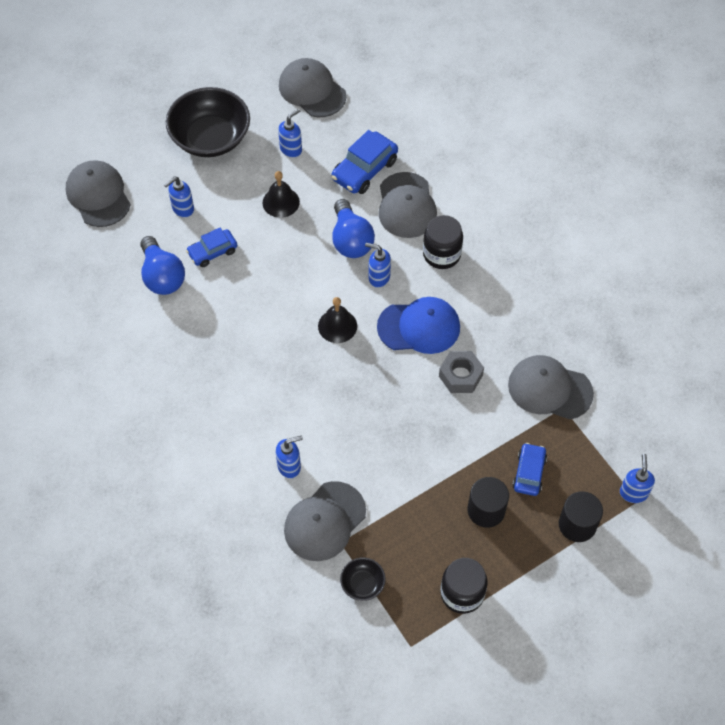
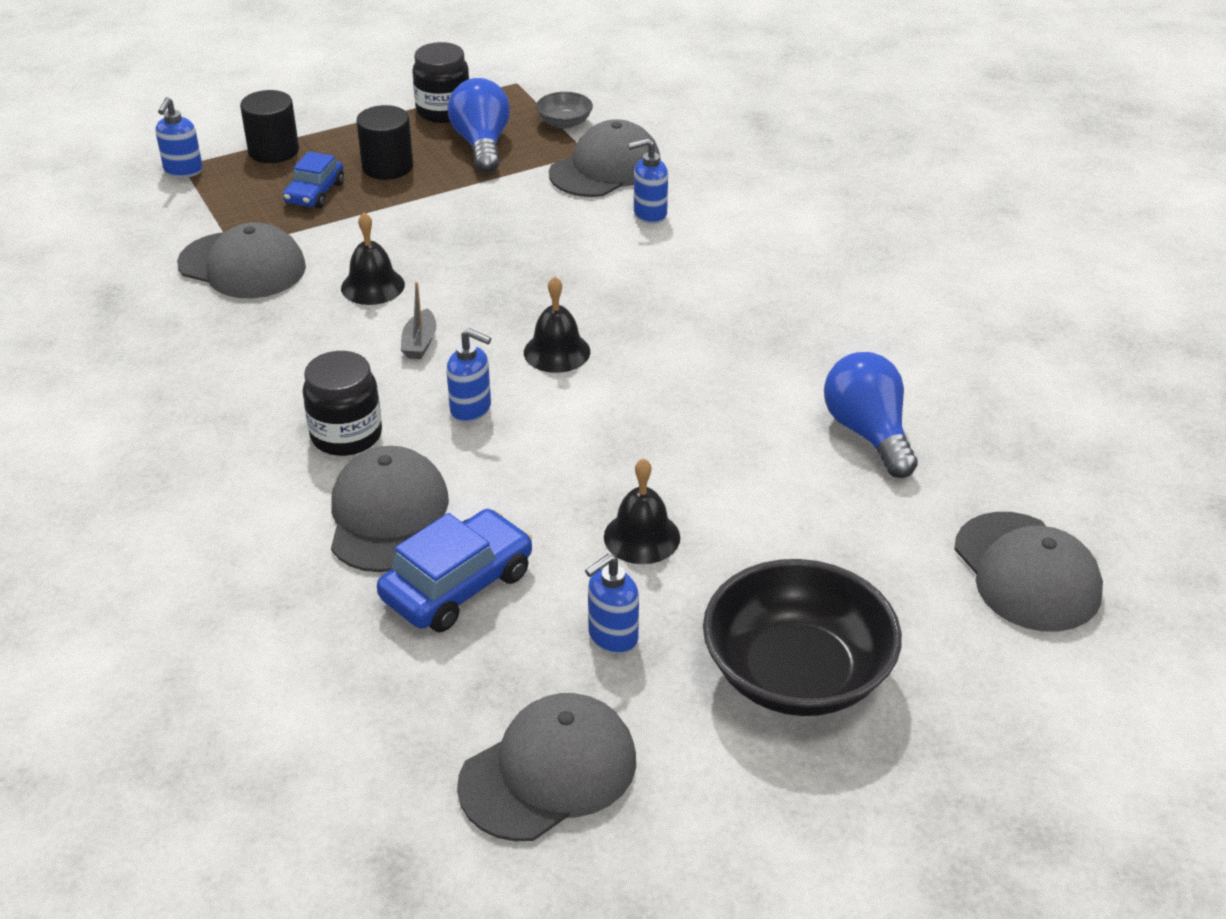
camera: 175 degrees left, 20 degrees down
(182, 209) = (844, 537): blue soap dispenser -> none
(212, 252) = (777, 464): blue car -> none
(312, 90) = (548, 772): grey cap -> grey cap turned 90 degrees counterclockwise
(351, 240) = (511, 466): blue light bulb -> blue light bulb (482, 145)
(362, 584) = (564, 123): black bowl -> grey bowl
(419, 327) = (420, 343): blue cap -> grey boat
(460, 376) = (372, 286): grey nut -> black bell

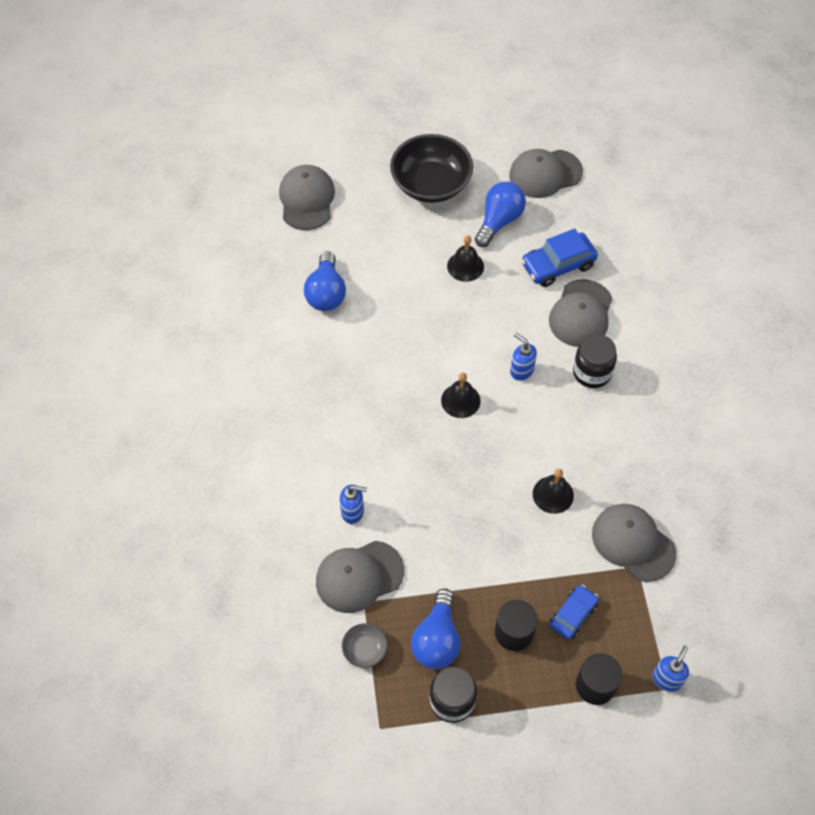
camera: 160 degrees left, 20 degrees up
(420, 343) = (536, 432): grey boat -> none
(612, 637) = (499, 221): blue soap dispenser -> blue light bulb

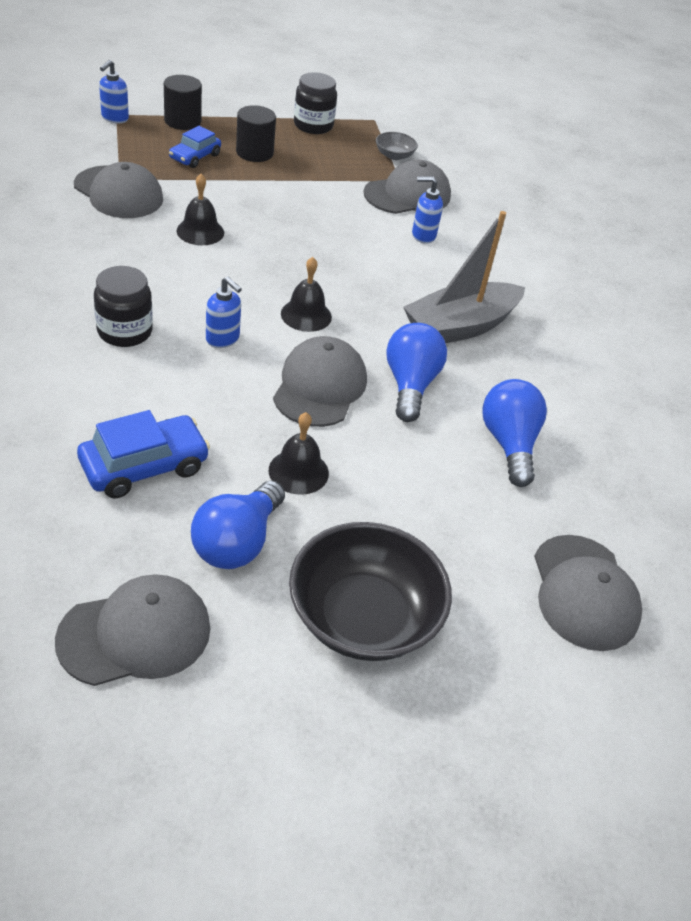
camera: 170 degrees right, 15 degrees down
(339, 398) = (460, 326): none -> grey boat
(437, 639) = (328, 155): blue light bulb -> blue light bulb (410, 385)
(581, 313) = (122, 398): grey cap -> grey cap (320, 386)

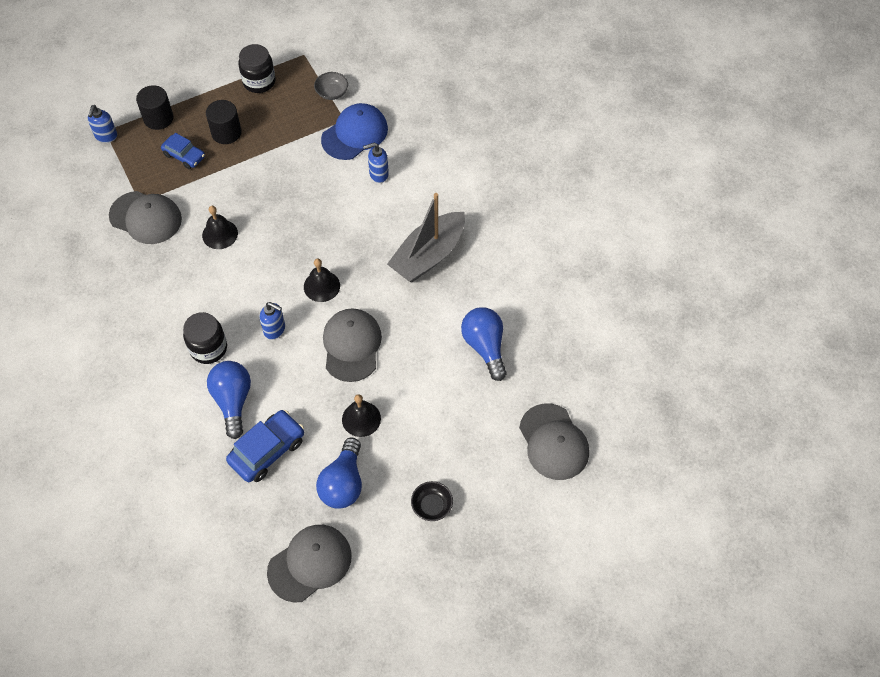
camera: 10 degrees left, 15 degrees up
(195, 157) = (184, 156): blue car -> blue car turned 75 degrees counterclockwise
(363, 617) = (432, 506): black bowl -> black bowl, size x0.45
(407, 195) = (355, 134): grey cap -> blue cap
(410, 385) = (409, 321): blue light bulb -> blue light bulb (233, 401)

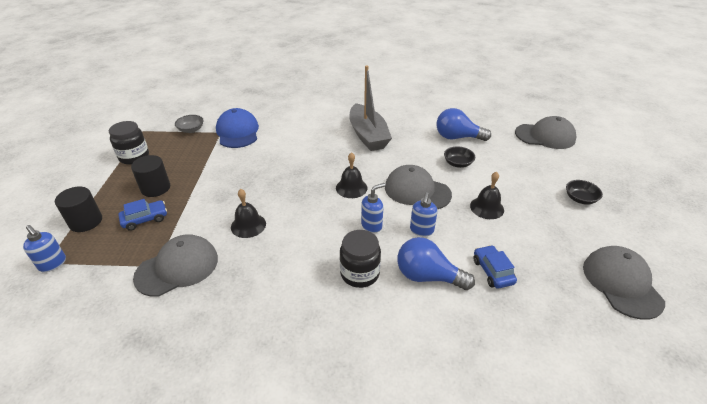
camera: 60 degrees left, 20 degrees down
(267, 450) = (492, 271): blue car -> blue car, size x0.65
(343, 483) = (544, 237): blue light bulb -> none
(378, 174) = (282, 133): blue soap dispenser -> blue soap dispenser (421, 230)
(427, 366) = (458, 163): none -> black bowl

